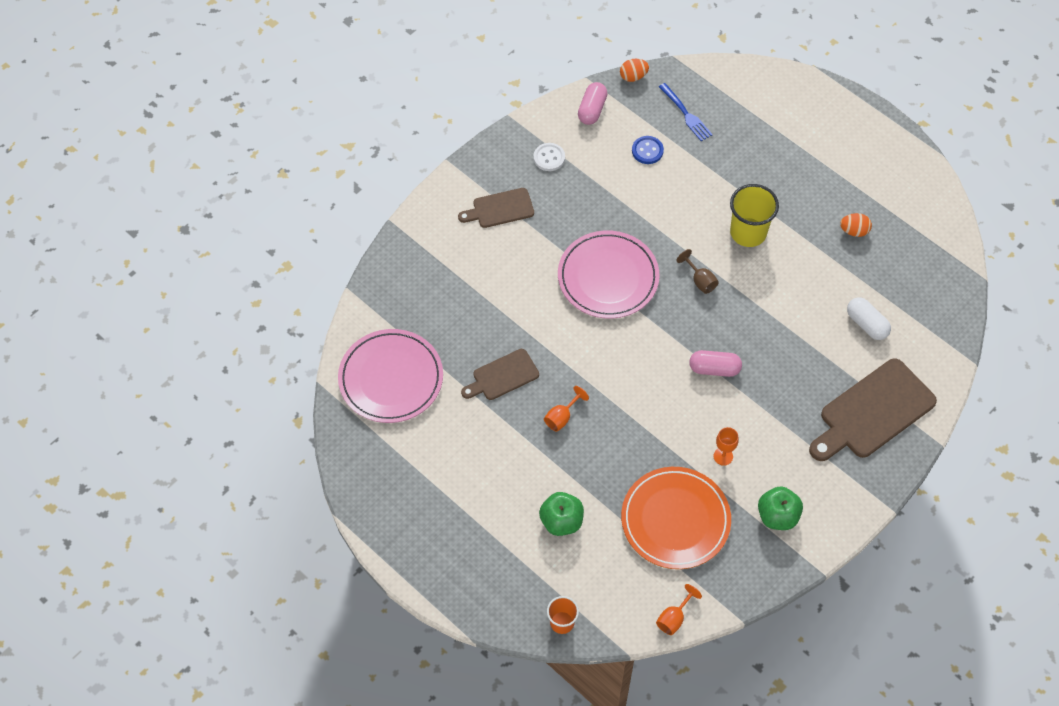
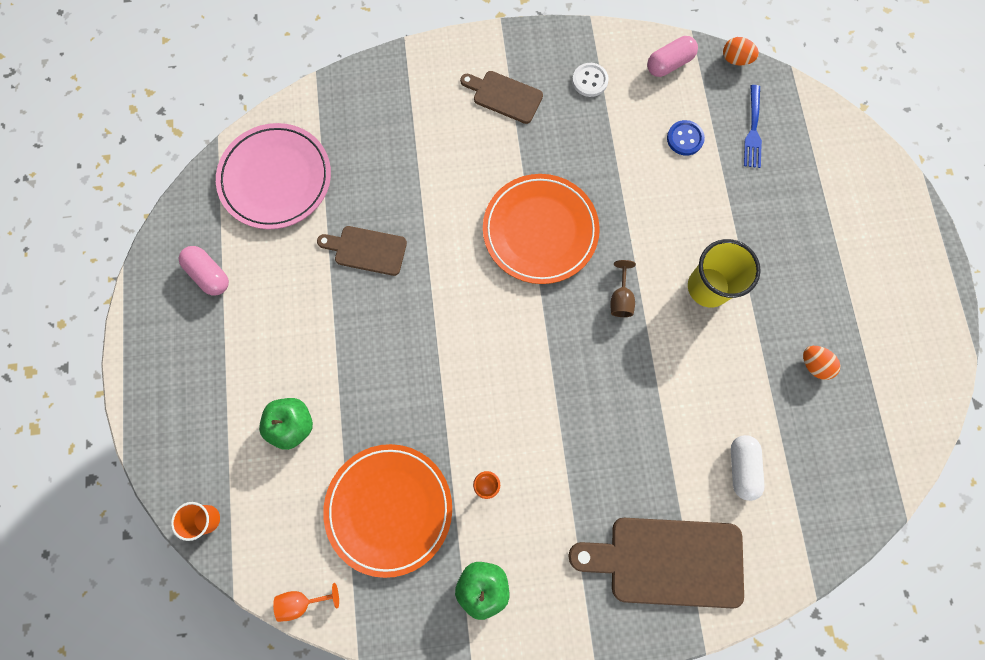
camera: 40 degrees right, 15 degrees up
(561, 417) = (381, 328): orange goblet -> none
(608, 277) = (540, 231): pink plate -> orange plate
(714, 369) = (556, 394): pink capsule -> pink capsule (209, 274)

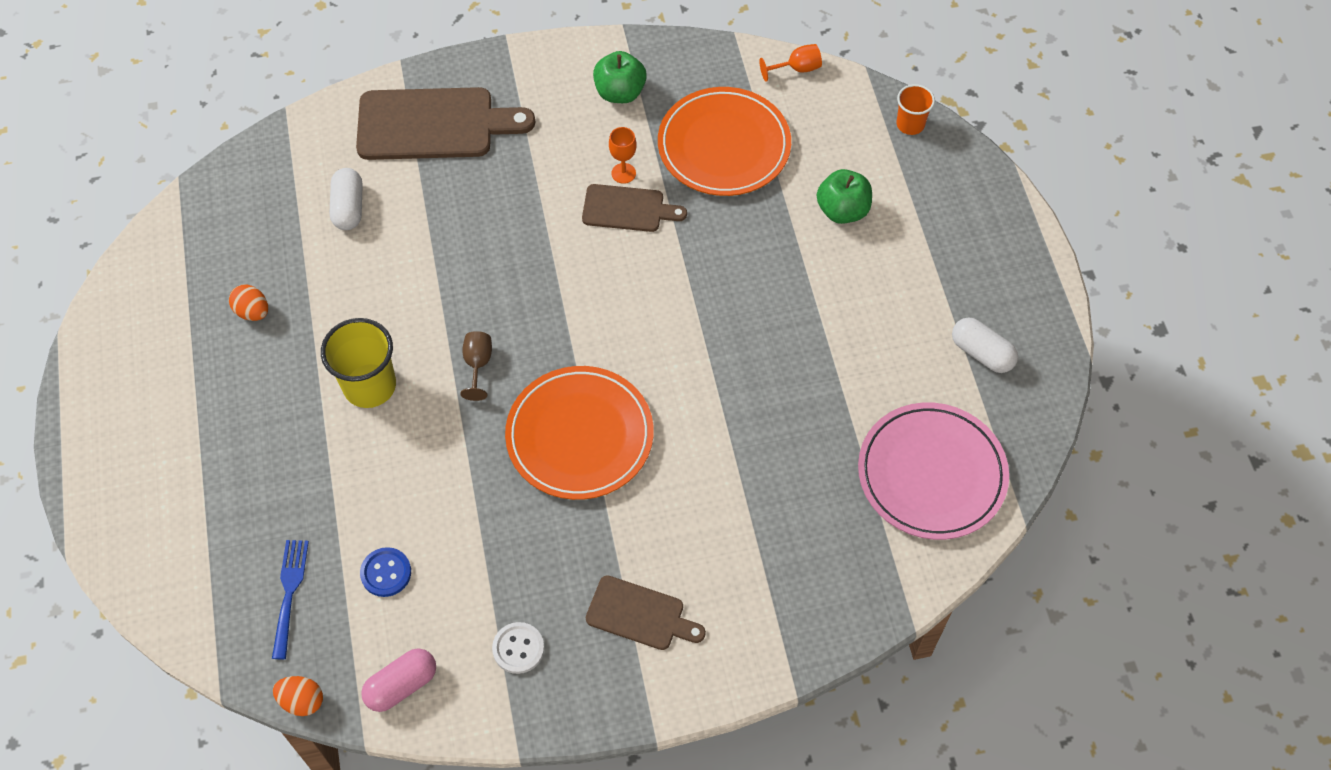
camera: 175 degrees right, 15 degrees down
(209, 274) = (981, 353): pink capsule -> white capsule
(366, 250) = (795, 396): brown cutting board -> brown cutting board (628, 209)

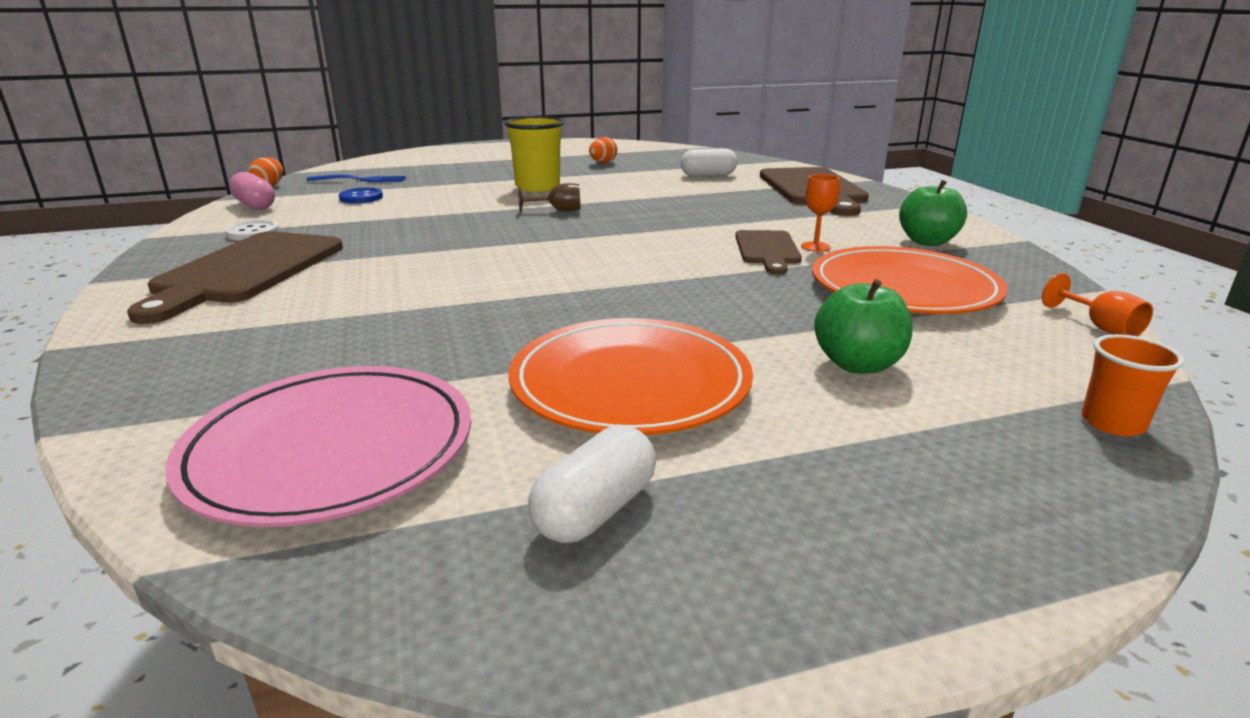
camera: 85 degrees right, 35 degrees down
(580, 436) = (474, 243): orange plate -> orange plate (630, 383)
(640, 615) = (245, 271): brown cutting board -> brown cutting board, size x1.76

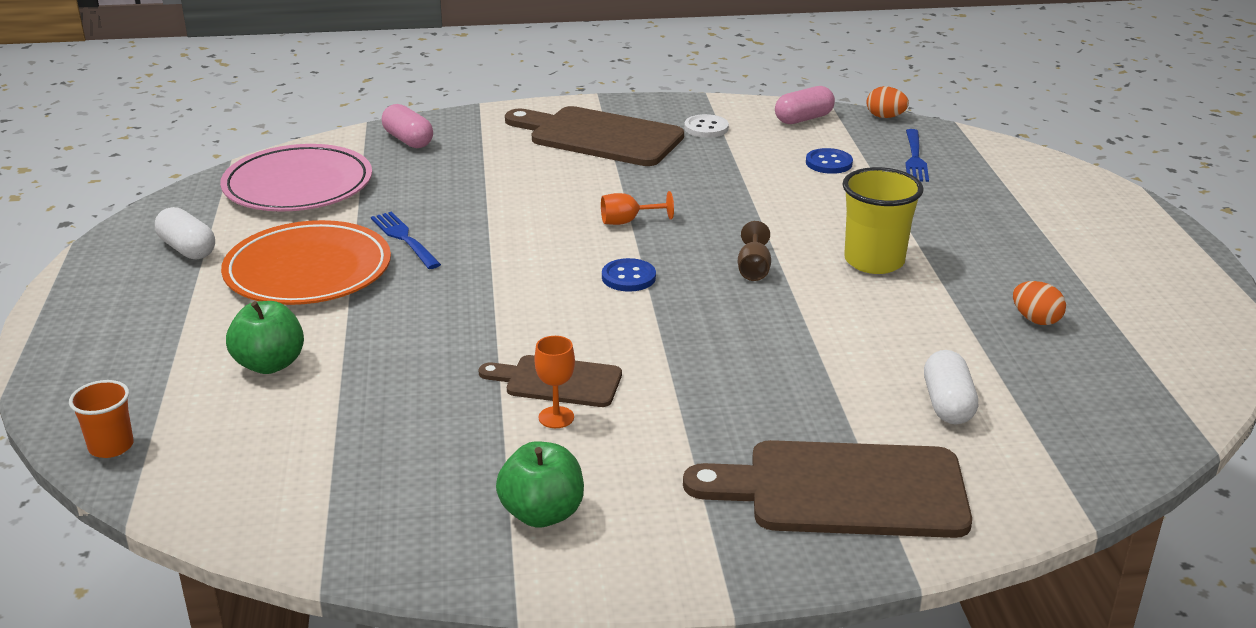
camera: 100 degrees right, 5 degrees up
(174, 382) = (408, 140): none -> pink capsule
(526, 337) = (405, 239): none -> blue fork
(586, 241) = (628, 277): none -> blue button
(903, 288) = (401, 438): orange plate -> none
(1100, 327) = (240, 528): orange goblet -> orange goblet (627, 221)

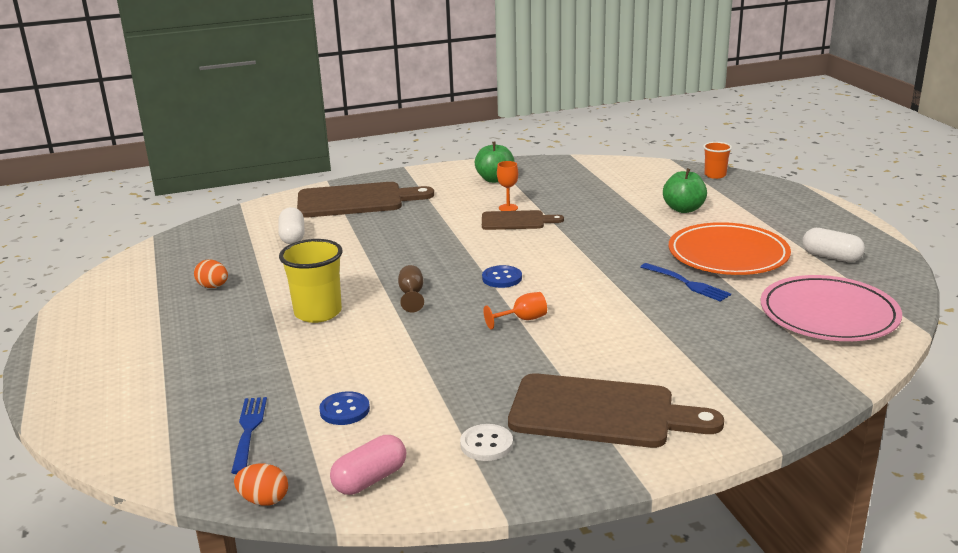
camera: 170 degrees right, 5 degrees down
(408, 140) = (794, 378): pink capsule -> none

